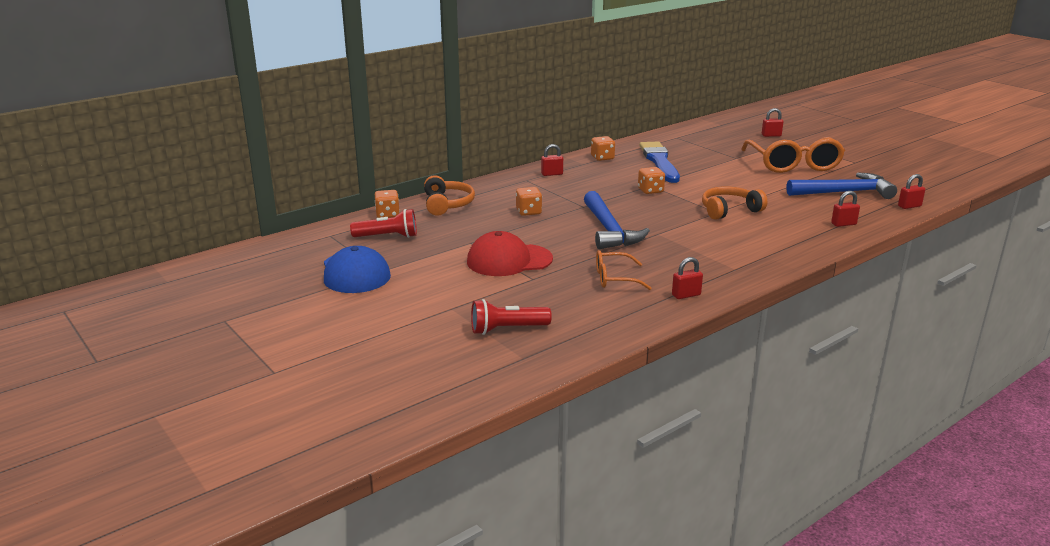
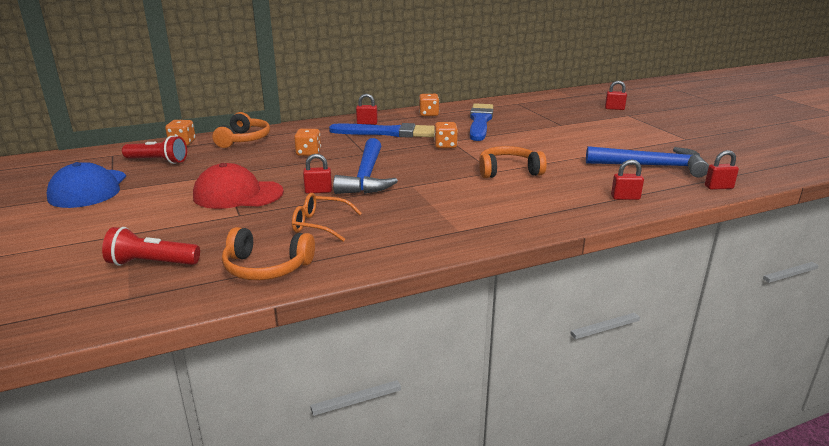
camera: 15 degrees right, 0 degrees up
(583, 182) = (388, 133): none -> blue brush
(609, 319) = (266, 267): none -> orange headphones
(686, 295) = (376, 252): red padlock -> red padlock (318, 191)
(793, 164) = (616, 135): orange glasses -> none

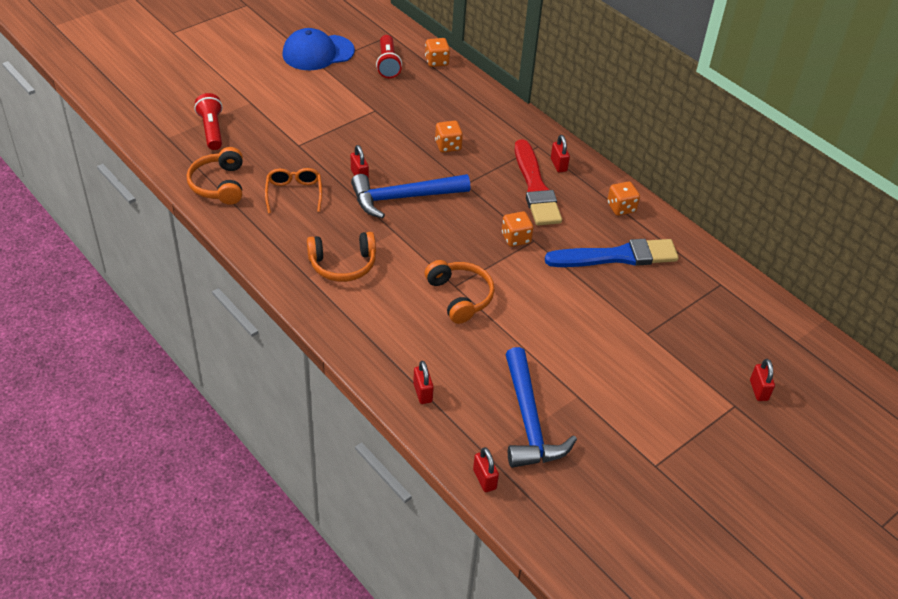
camera: 70 degrees right, 20 degrees up
(238, 194) = (335, 132): red cap -> none
(244, 139) = (464, 94): orange headphones -> orange headphones (343, 264)
(388, 133) = (535, 187): blue brush -> red brush

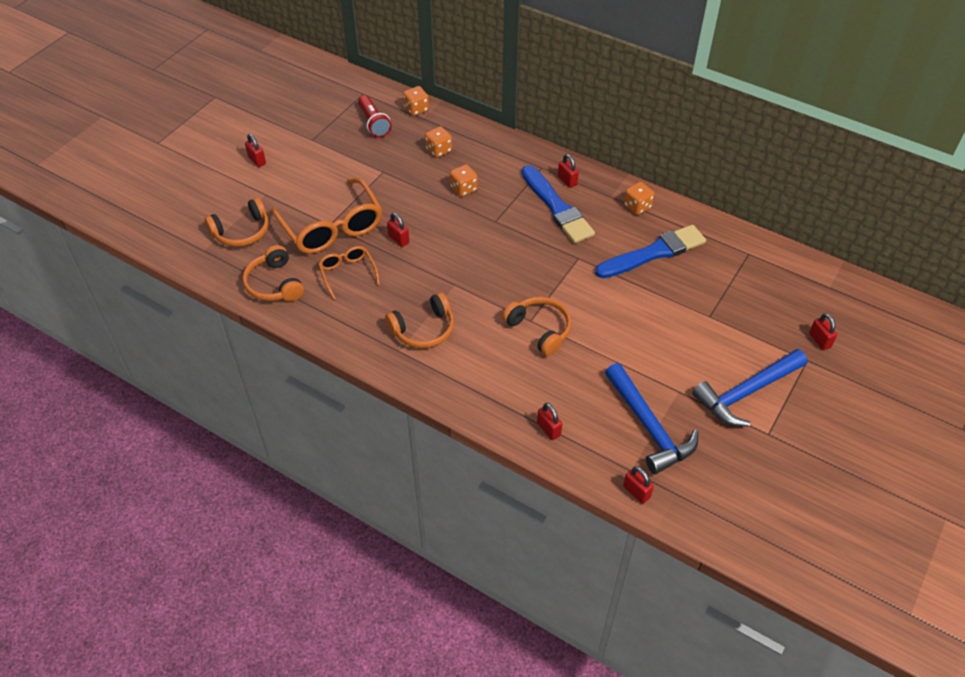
camera: 15 degrees left, 5 degrees up
(212, 130) = (242, 231): red flashlight -> orange headphones
(258, 70) = (257, 160): none -> red padlock
(299, 147) = (331, 227): none -> orange glasses
(318, 53) = (304, 128): blue cap -> none
(403, 198) = (447, 250): blue hammer -> blue hammer (746, 393)
(516, 238) = (562, 260): orange dice -> orange dice (438, 150)
(535, 187) = (557, 207): red brush -> blue brush

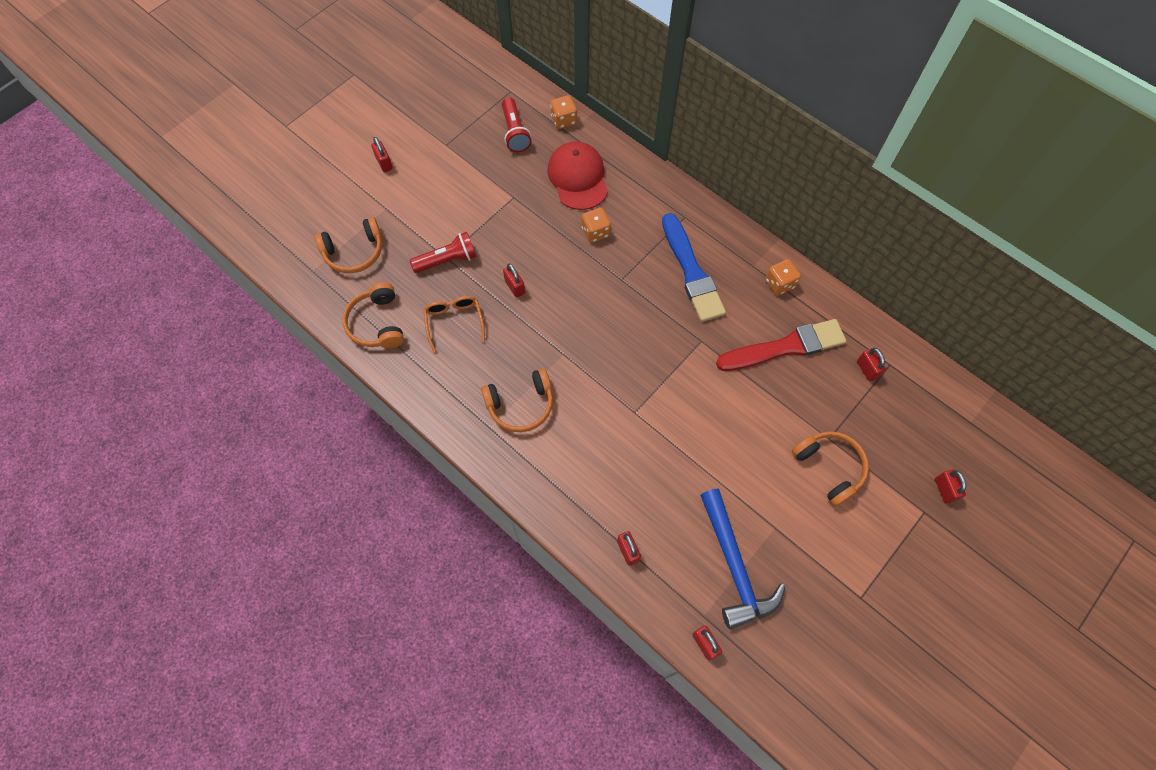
camera: 10 degrees right, 15 degrees up
(331, 227) = (447, 260): orange glasses -> red flashlight
(438, 150) = (578, 178): orange dice -> red cap
(539, 329) = (642, 425): orange headphones -> orange headphones (829, 468)
(567, 181) = (709, 238): red padlock -> red padlock (867, 369)
(653, 253) = (785, 347): blue brush -> red brush
(746, 393) = (848, 542): blue hammer -> none

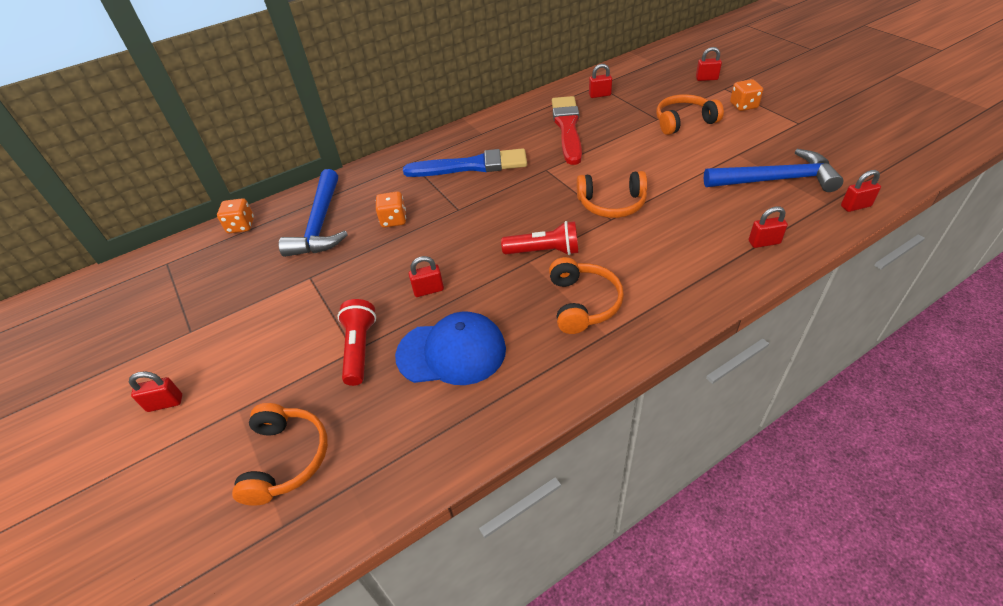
camera: 70 degrees left, 20 degrees down
(377, 323) = (417, 441): orange headphones -> orange headphones (612, 204)
(454, 322) = (451, 352): orange glasses -> blue cap
(515, 132) = (225, 266): red flashlight -> red flashlight (544, 251)
(578, 178) = (320, 224): red cap -> blue hammer
(779, 283) = (505, 122): orange dice -> orange dice (743, 106)

